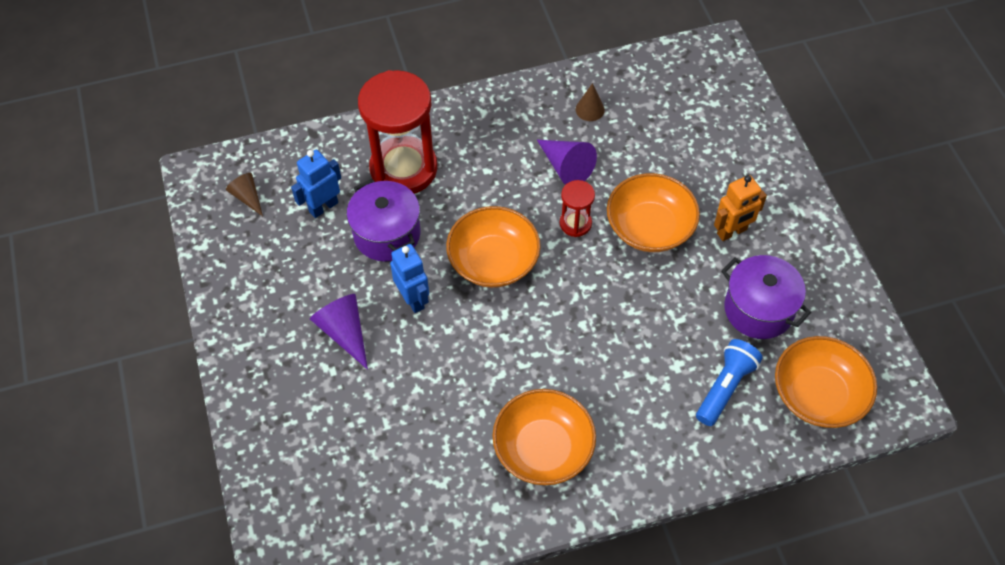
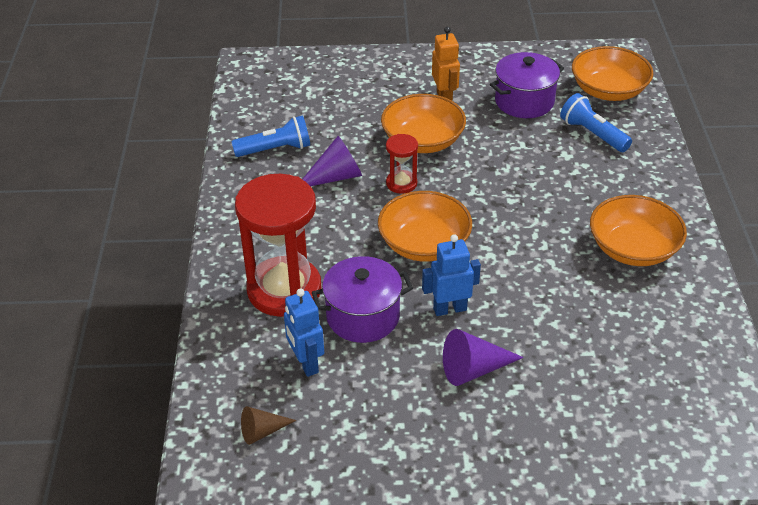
camera: 75 degrees left, 15 degrees down
(590, 109) = (275, 149): brown cone -> blue flashlight

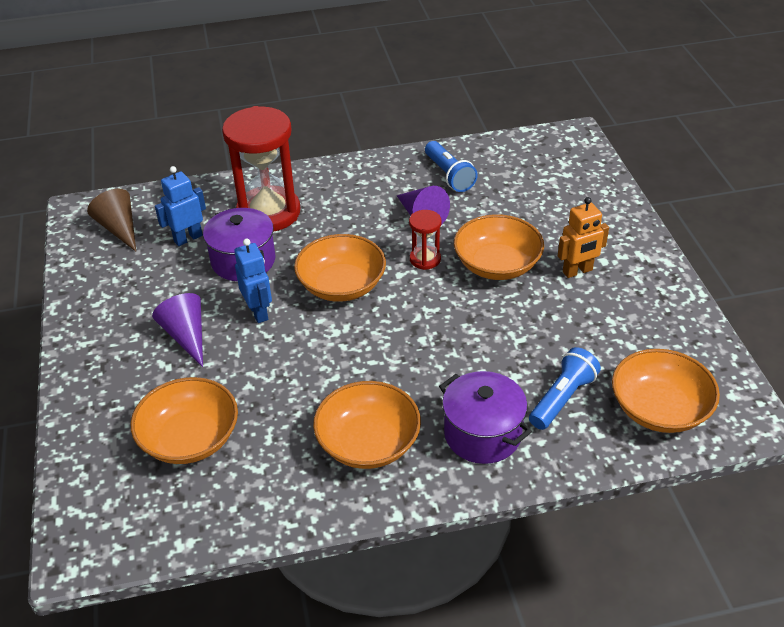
camera: 80 degrees right, 0 degrees up
(262, 431) = (119, 228): brown cone -> brown cone, size x1.56
(524, 101) = (600, 334): purple pot -> purple pot (482, 434)
(620, 370) = (190, 438): none -> orange bowl

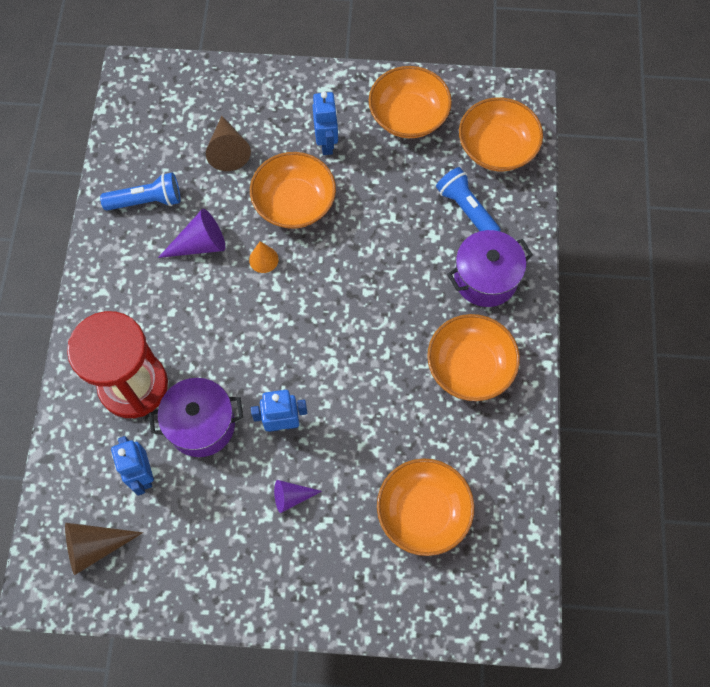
camera: 75 degrees left, 25 degrees up
(186, 336) = (291, 497): purple cone -> purple cone, size x0.64
(341, 285) = (272, 341): orange bowl -> orange bowl (408, 116)
(425, 259) = (263, 259): red hourglass -> orange cone
(529, 209) = (228, 150): none -> brown cone
(577, 271) = (327, 143): orange robot -> blue robot

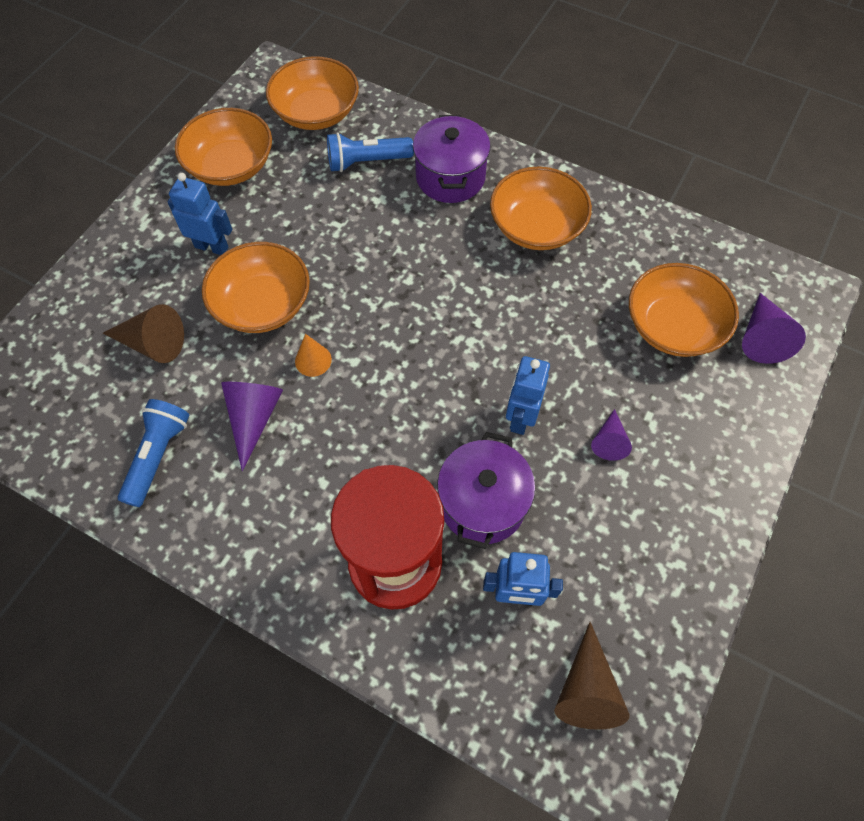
camera: 65 degrees left, 5 degrees down
(448, 589) = (761, 337): none -> purple cone

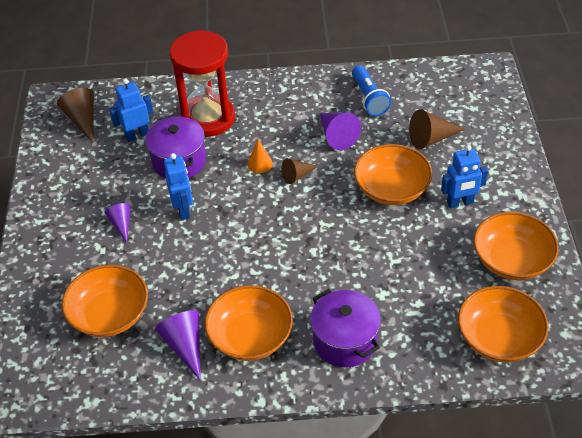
camera: 150 degrees right, 15 degrees down
(313, 360) = (331, 177): orange cone -> orange cone (260, 163)
(350, 386) = (297, 175): none -> brown cone
(367, 162) = (418, 318): blue flashlight -> none
(761, 337) = (41, 340): purple cone -> purple cone (185, 345)

